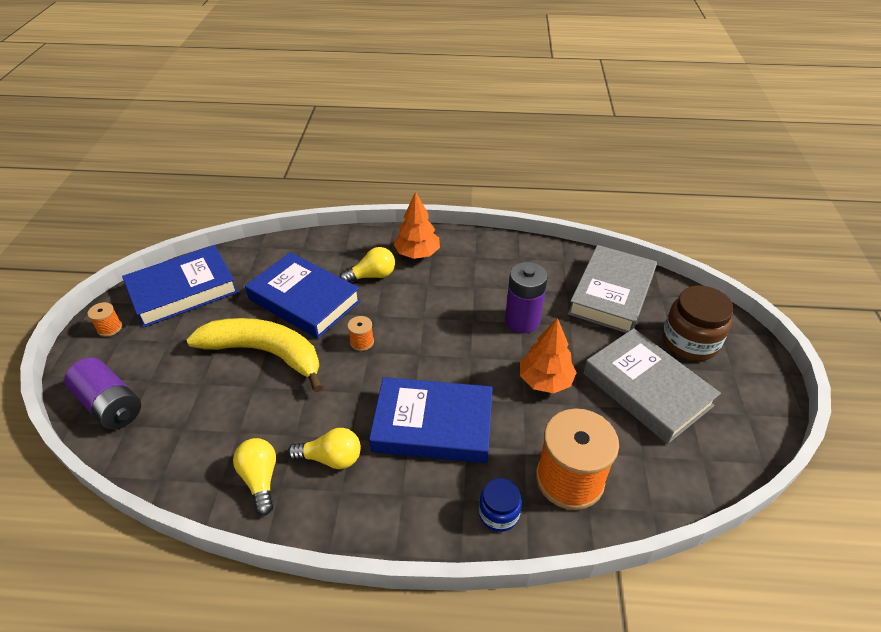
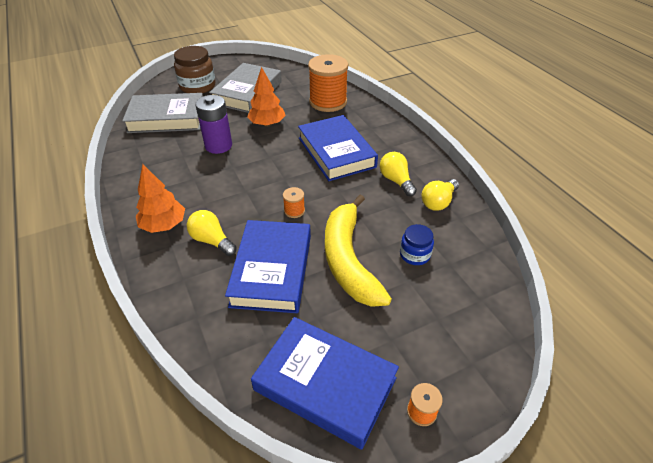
camera: 120 degrees left, 0 degrees up
(110, 405) = (480, 326): purple battery -> none
(498, 513) = (367, 115): blue jar -> blue jar (415, 254)

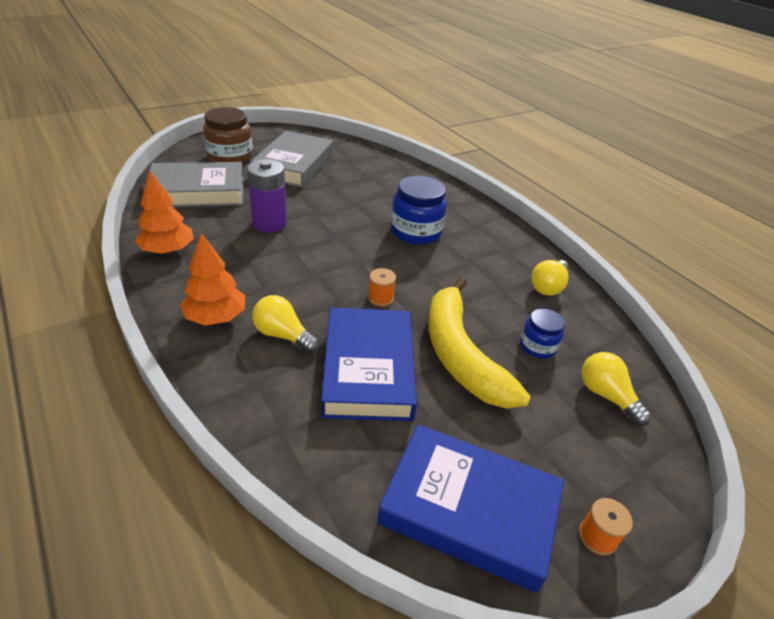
camera: 10 degrees left, 5 degrees down
(267, 124) = (325, 200): orange tree -> orange tree (168, 250)
(328, 102) = (393, 177): orange spool -> none
(336, 152) = (416, 232): blue book -> blue jar
(396, 181) = (493, 263): yellow light bulb -> yellow light bulb (606, 395)

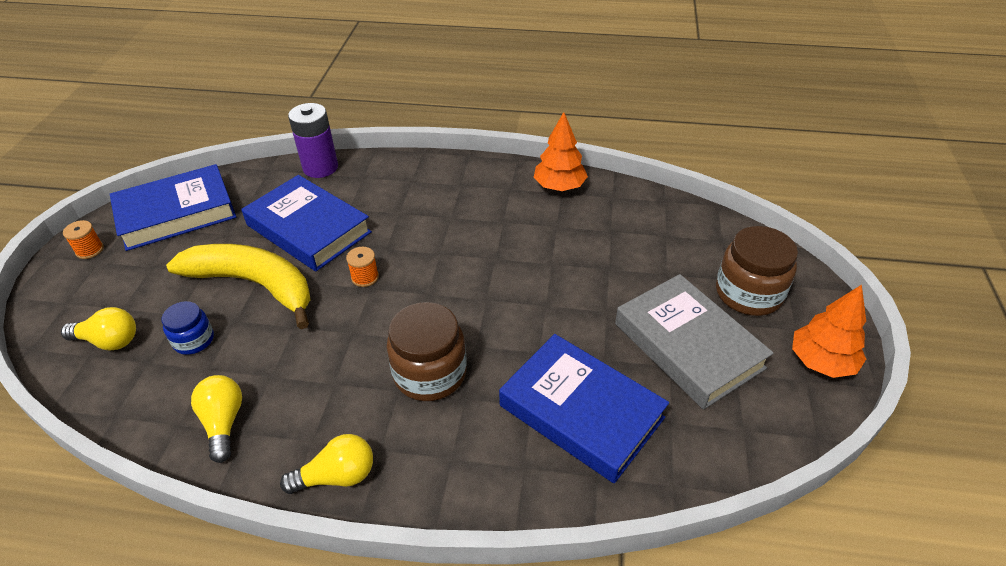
camera: 135 degrees right, 5 degrees up
(198, 191) = (663, 236): grey book -> none
(216, 317) = (445, 183): orange tree -> orange tree (821, 361)
(270, 223) = (553, 261): purple battery -> purple battery (320, 167)
(283, 335) = (389, 205): yellow light bulb -> yellow light bulb (337, 476)
(375, 181) = (581, 412): none -> blue book
(416, 232) = (430, 373): blue jar -> brown jar

